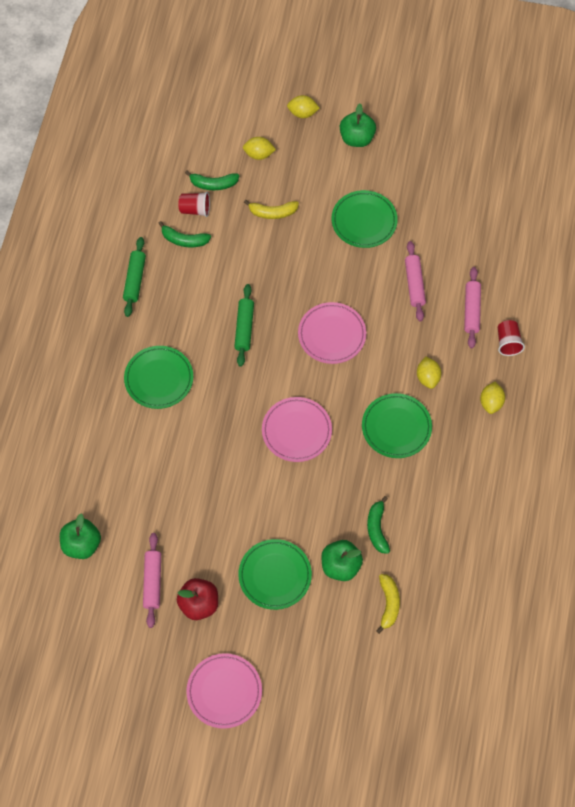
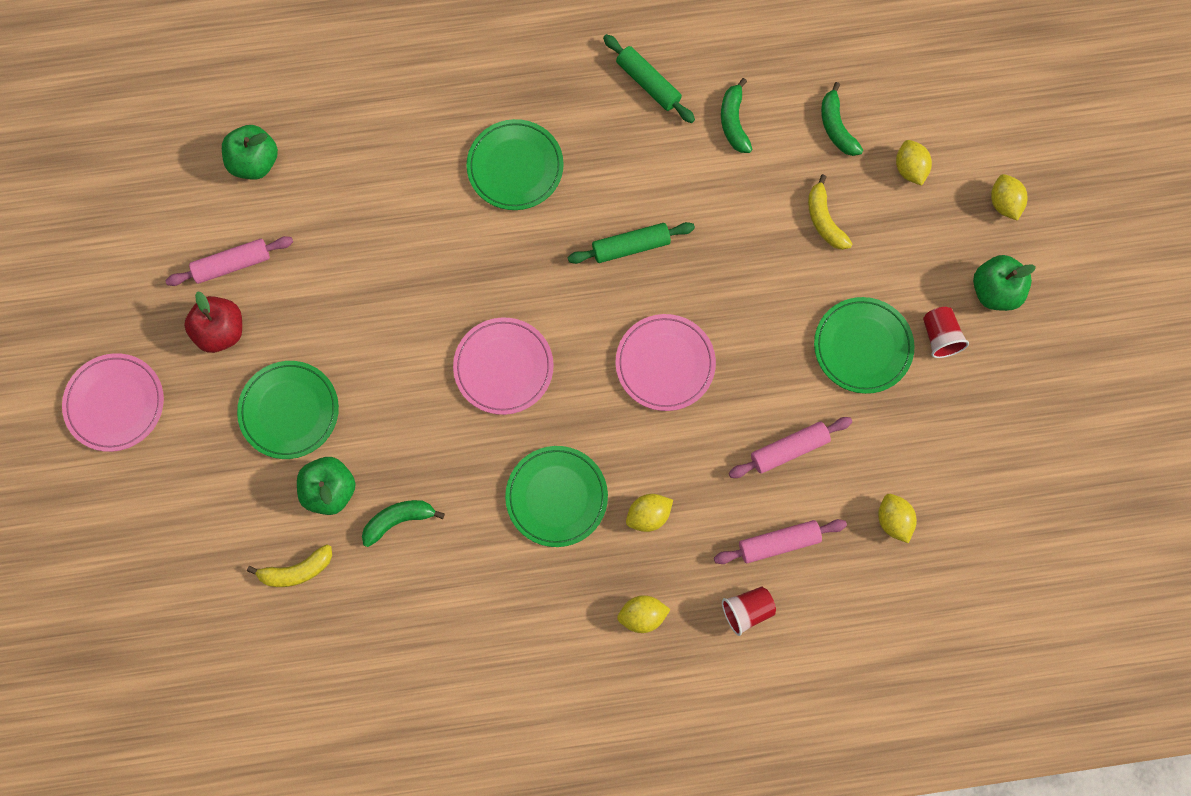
camera: 70 degrees right, 10 degrees up
(134, 280) = (648, 83): green rolling pin -> green rolling pin turned 60 degrees clockwise
(195, 209) = (786, 118): red cup -> red cup (940, 337)
(479, 243) = (893, 520): none -> yellow lemon

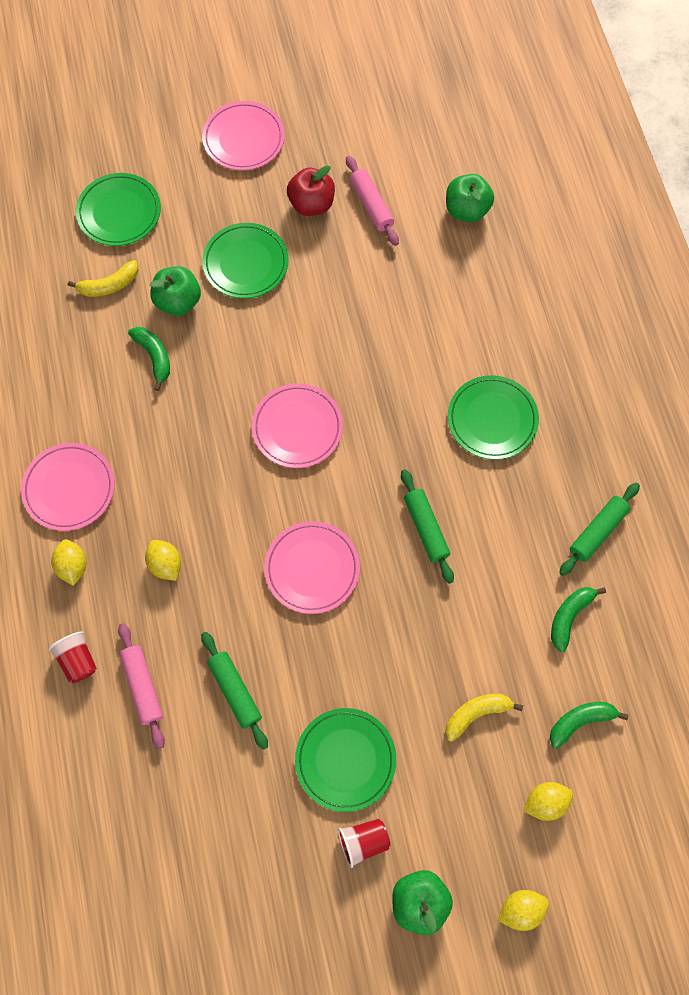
camera: 85 degrees right, 5 degrees down
(296, 570) = (109, 285): yellow banana -> yellow banana turned 90 degrees counterclockwise
(551, 619) = (69, 488): none -> pink plate
(556, 497) = (179, 483): green plate -> green plate (119, 212)
(734, 122) = (569, 617): green banana -> green banana turned 45 degrees counterclockwise
(789, 449) = (235, 691): pink rolling pin -> green rolling pin
(893, 520) = (168, 799): yellow lemon -> none

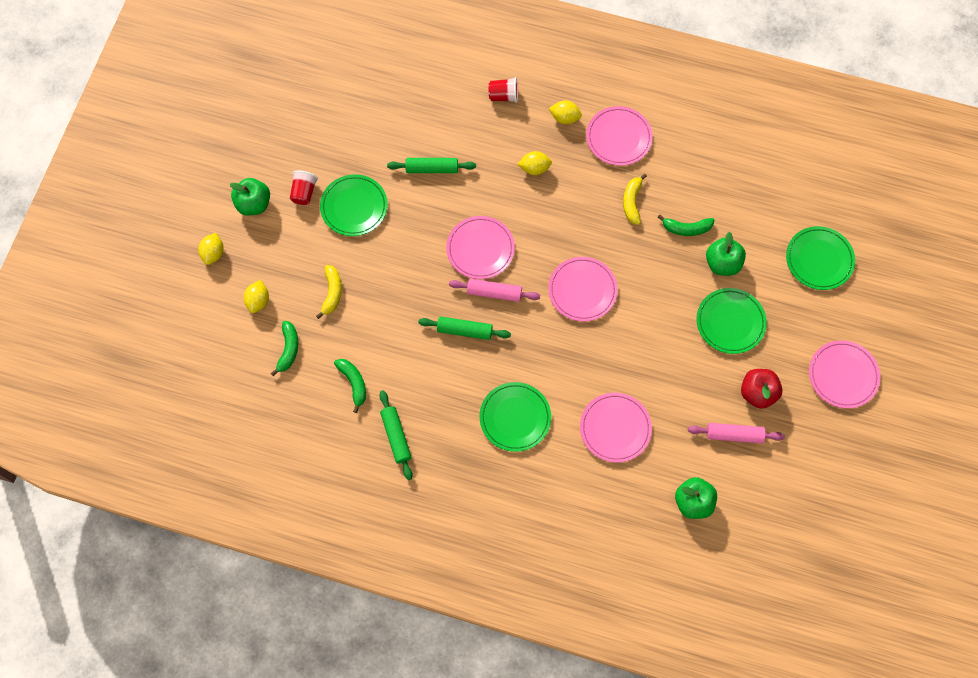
camera: 120 degrees right, 0 degrees up
(109, 285) = (760, 226): yellow banana -> yellow banana (632, 202)
(143, 686) = (466, 122): pink rolling pin -> pink rolling pin (494, 293)
(437, 316) = (615, 428): none -> pink plate

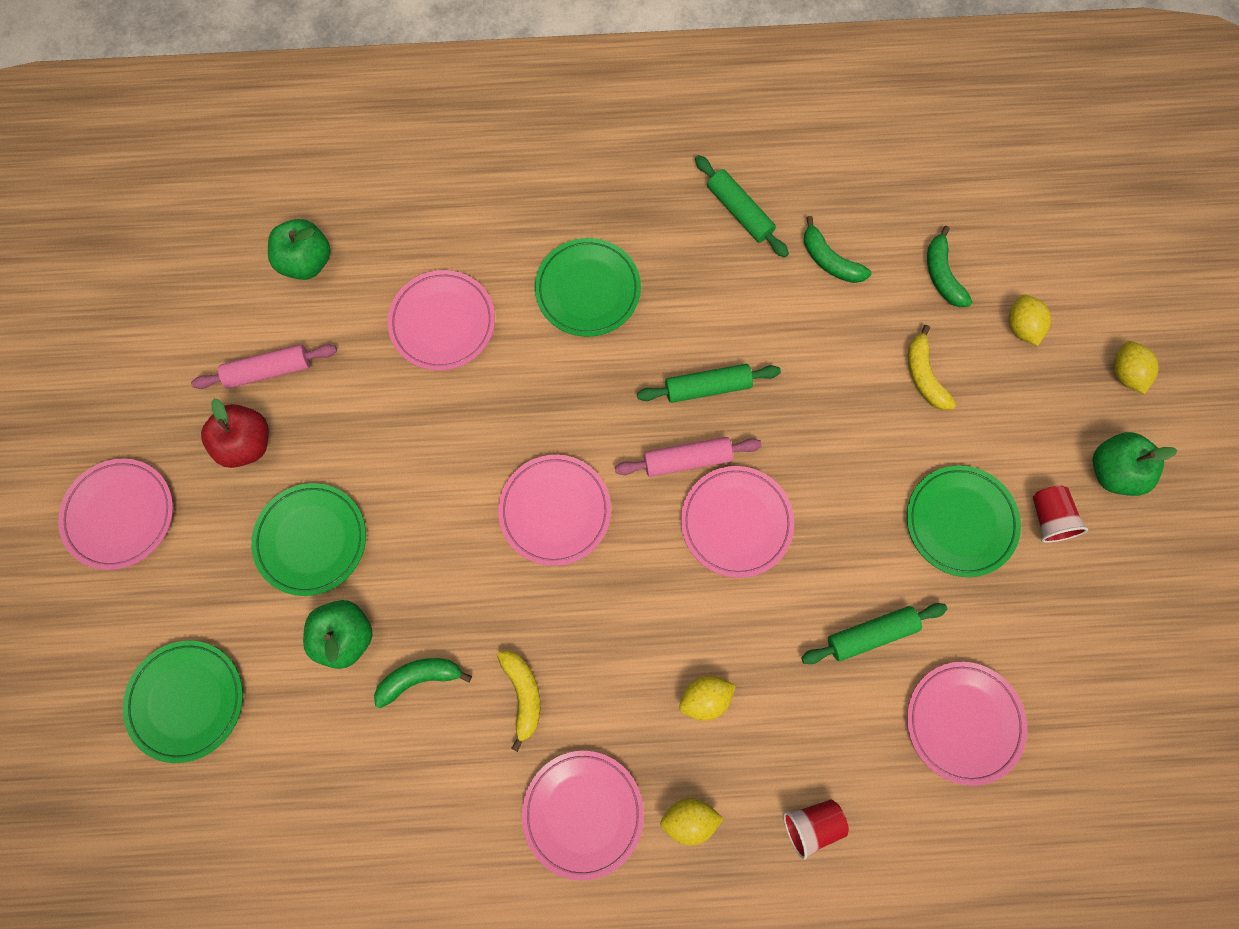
camera: 160 degrees right, 5 degrees up
(404, 113) = (963, 722): none -> pink plate

